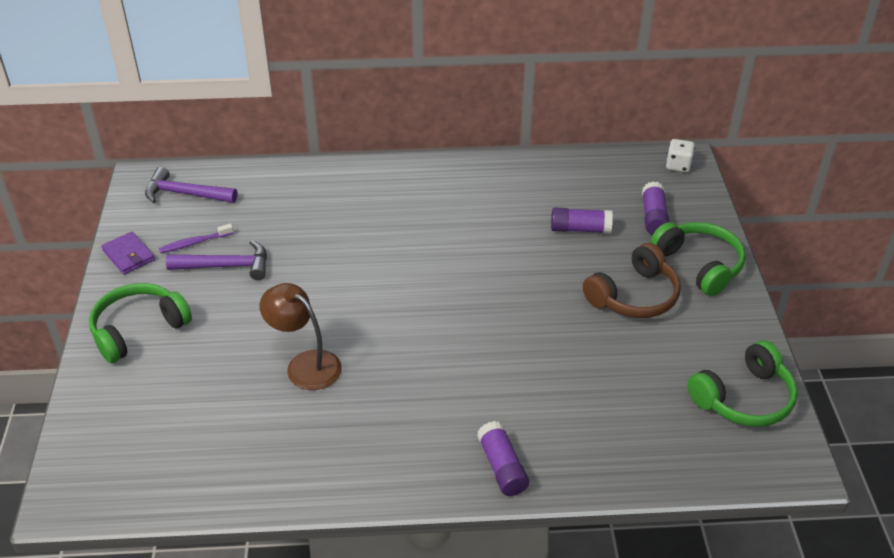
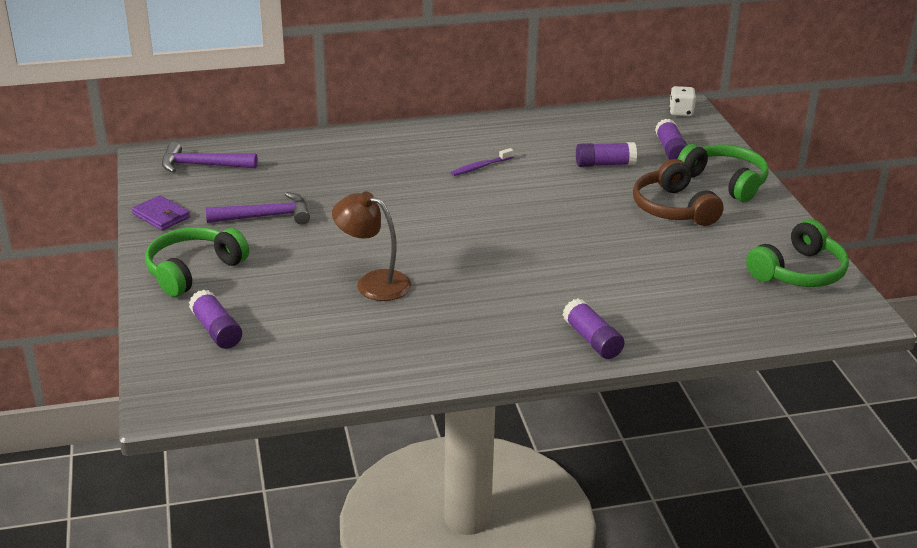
camera: 10 degrees left, 10 degrees down
(138, 410) = (216, 330): none -> purple glue stick
(194, 243) = (226, 201): purple toothbrush -> purple toothbrush (480, 167)
(634, 296) = (673, 208): brown headphones -> brown headphones turned 120 degrees clockwise

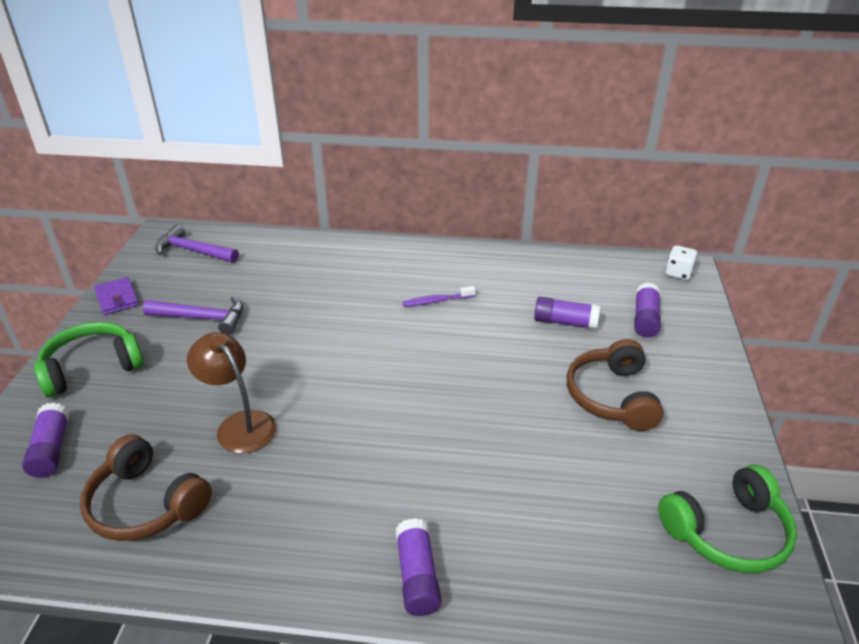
camera: 20 degrees right, 5 degrees up
(339, 345) = (146, 504): none -> brown headphones
(725, 181) = (689, 372): green headphones -> none

